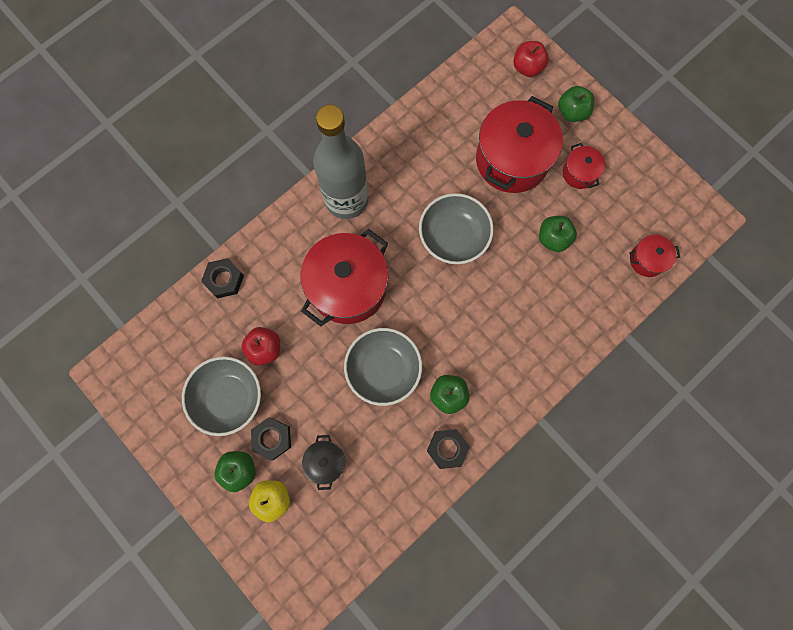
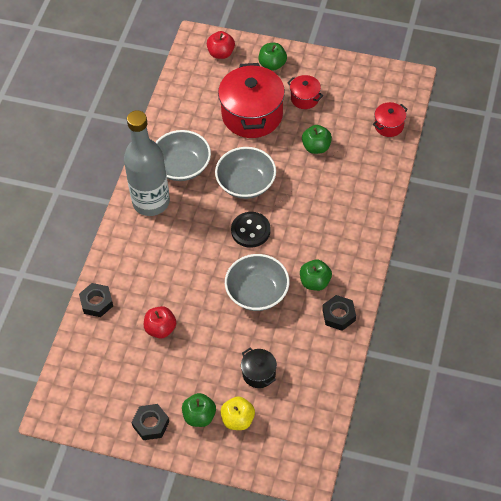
camera: 30 degrees left, 20 degrees down
(228, 397) = (156, 375): grey bowl -> grey bowl (182, 166)
(272, 438) = (209, 382): black nut -> black nut (151, 424)
(348, 287) = (193, 256): red pot -> none
(422, 294) = (250, 230): none -> black button

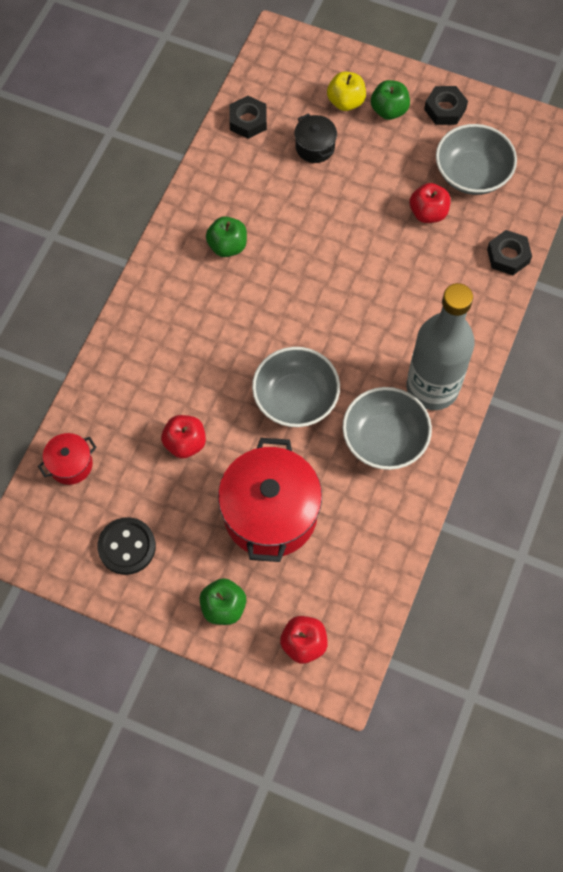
camera: 175 degrees left, 10 degrees up
(250, 230) = (299, 326): black button -> black button (127, 547)
(257, 292) = (302, 242): grey bowl -> grey bowl (472, 174)
(305, 98) = (184, 532): red pot -> none
(316, 147) = (185, 443): green apple -> red apple
(339, 315) = (207, 201): black nut -> black nut (248, 121)

